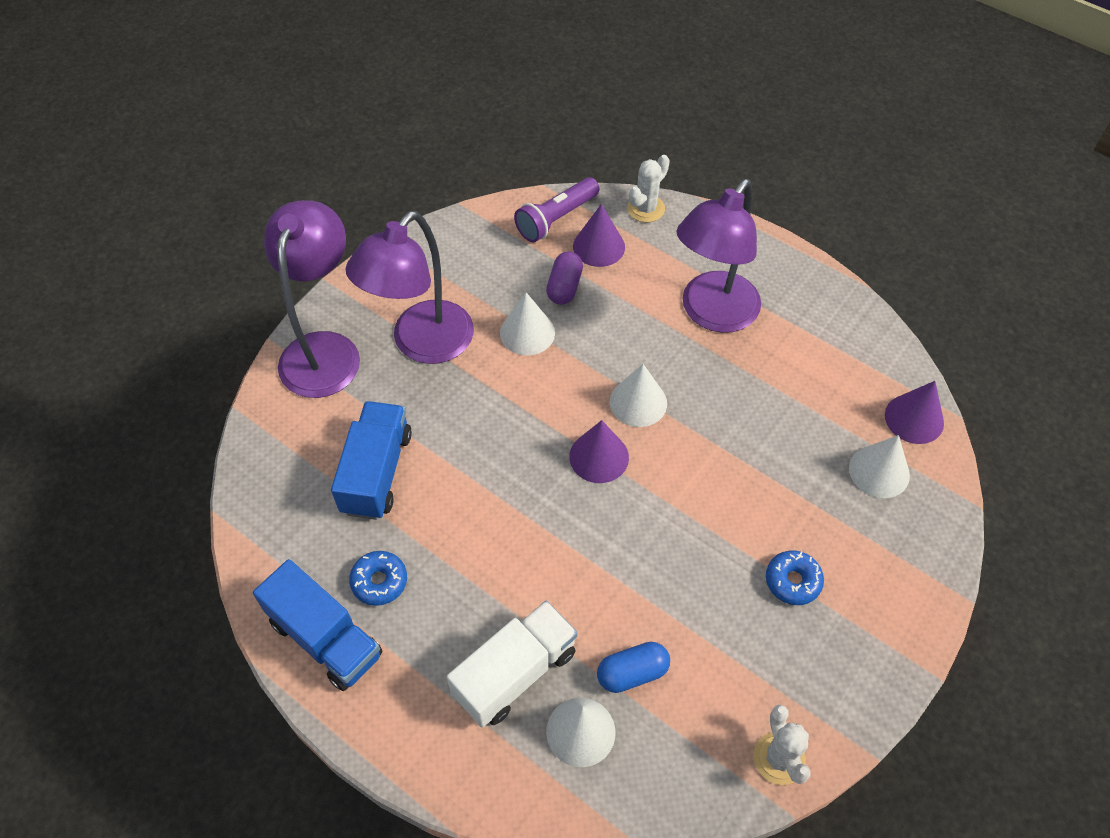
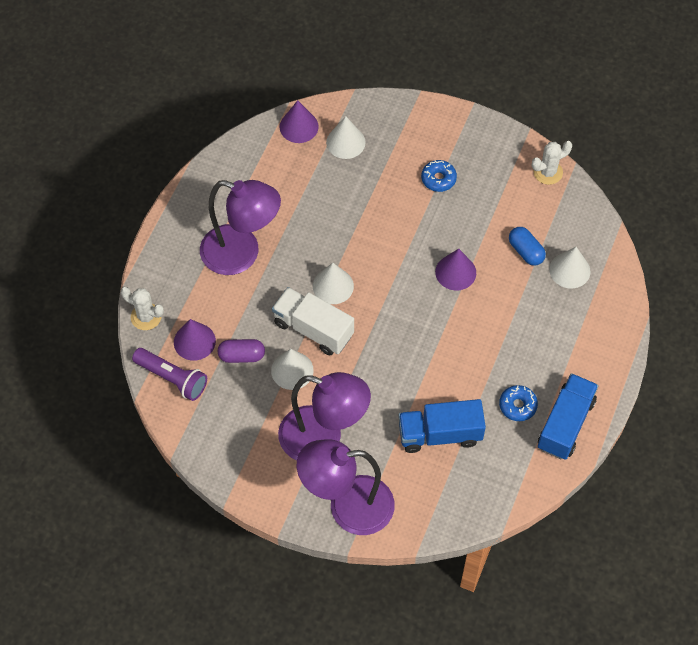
camera: 105 degrees left, 5 degrees up
(515, 673) = (548, 312): white truck -> white truck (313, 329)
(599, 457) = (384, 300): purple cone -> purple cone (455, 272)

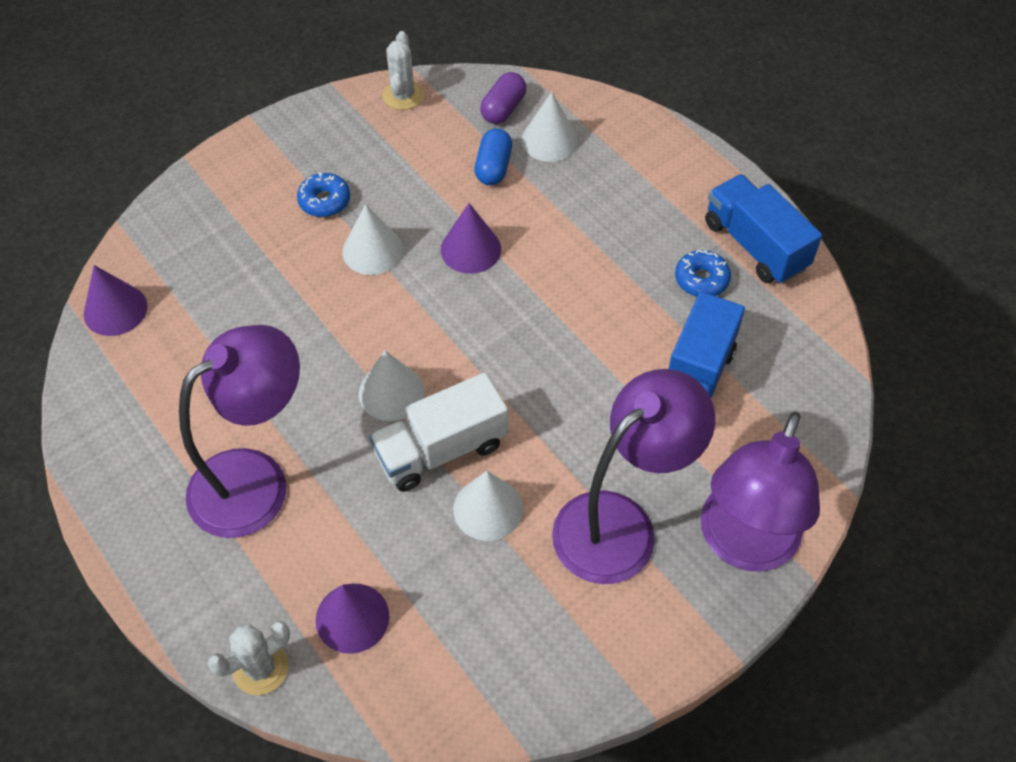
camera: 60 degrees left, 5 degrees down
(172, 378) = (393, 682): purple flashlight -> none
(242, 356) = (421, 563): purple capsule -> purple capsule (503, 109)
(345, 142) = (186, 270): white cone -> white cone (372, 250)
(525, 251) = (493, 167): blue capsule -> blue capsule turned 75 degrees counterclockwise

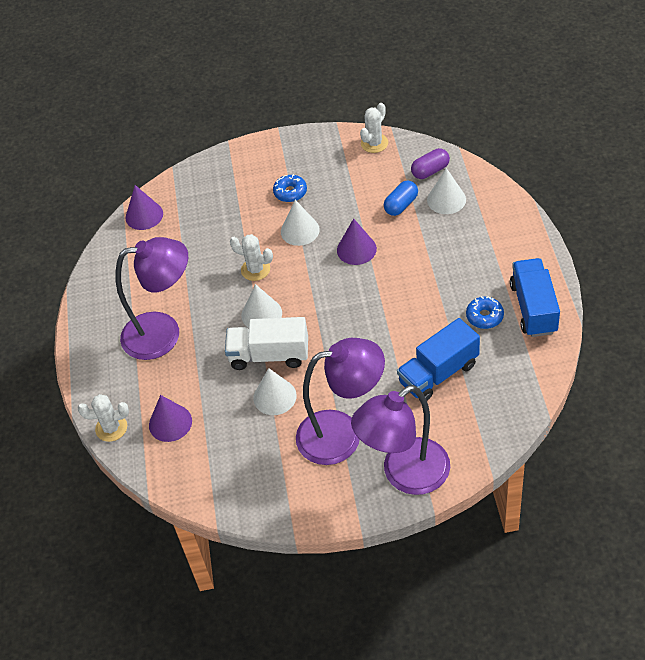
camera: 35 degrees right, 5 degrees down
(341, 330) = (255, 269): none -> white cactus

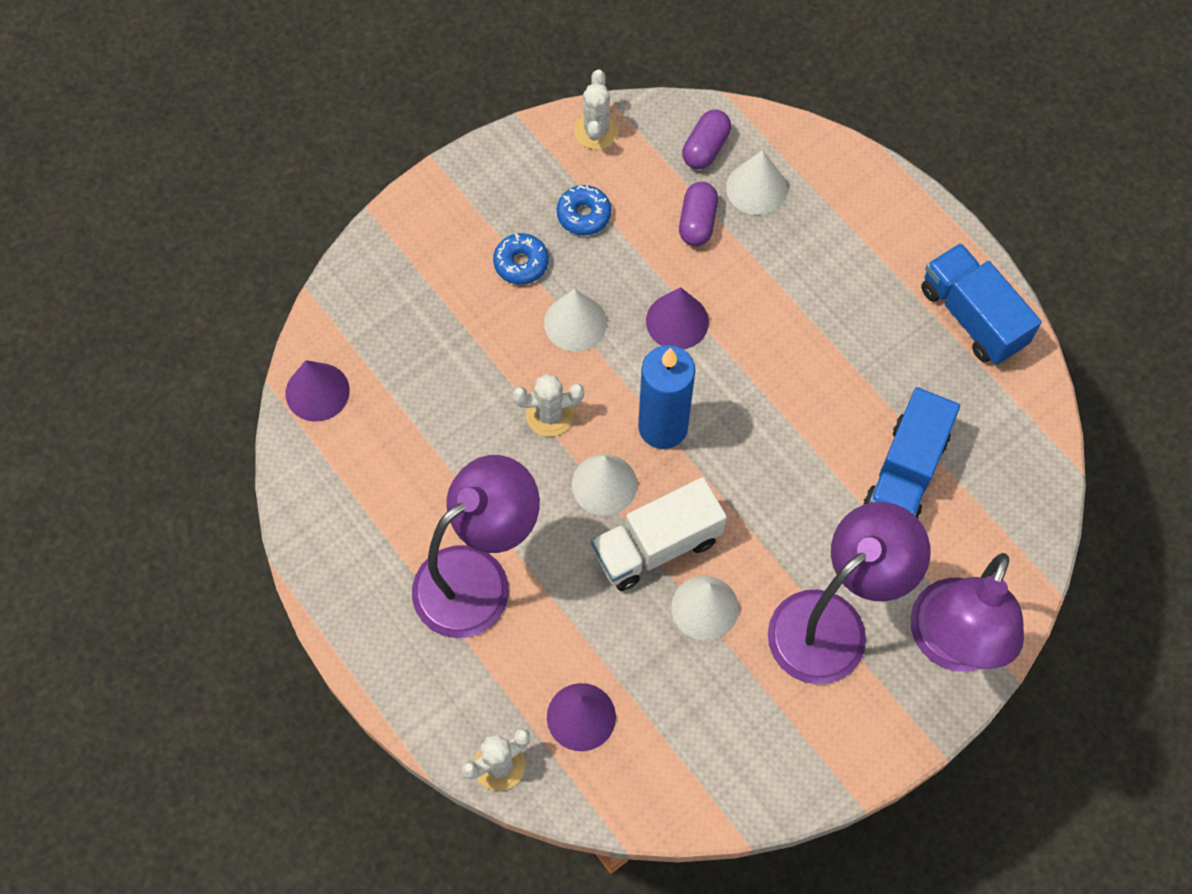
camera: 35 degrees left, 15 degrees up
(313, 298) = (663, 427): none -> blue candle
(401, 205) = (697, 222): blue capsule -> purple capsule
(484, 316) = (916, 357): blue donut -> blue donut (584, 215)

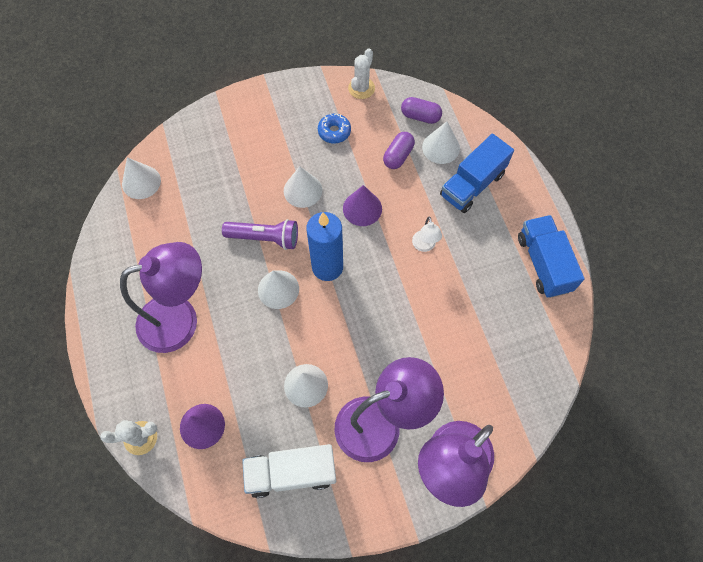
camera: 20 degrees right, 0 degrees up
(317, 392) = (141, 182): purple cone -> white cone
(521, 263) = (287, 147): blue donut -> none
(549, 415) = (264, 238): white cactus -> purple flashlight
(657, 546) = (293, 337): white truck -> white truck (291, 473)
(705, 148) = (420, 116): purple capsule -> purple capsule turned 60 degrees clockwise
(792, 348) = (424, 246): none -> white lamp
(906, 472) = (464, 344): blue truck -> blue truck (472, 185)

